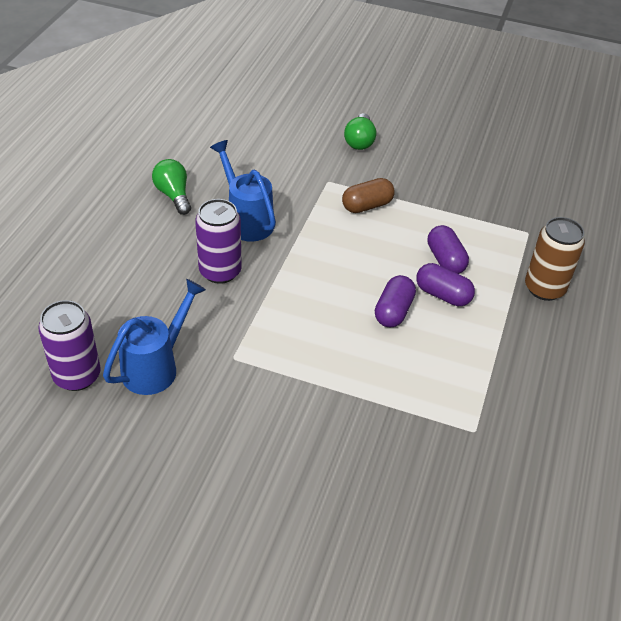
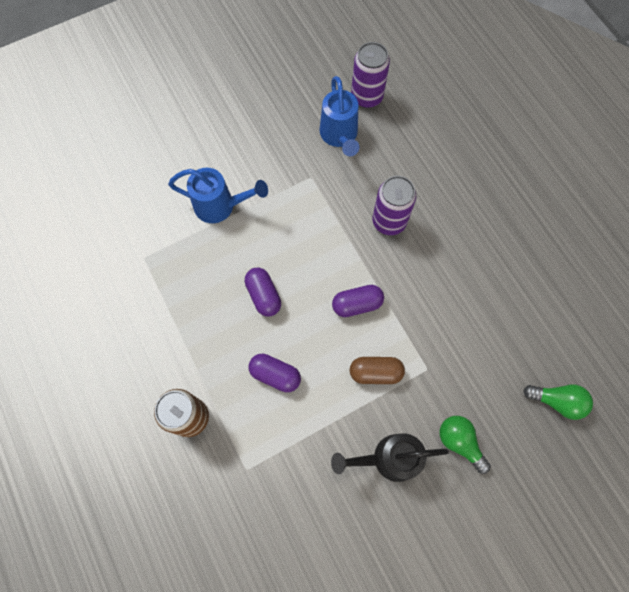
camera: 135 degrees right, 25 degrees up
(173, 195) = (493, 247): green light bulb -> green light bulb (557, 401)
(246, 220) = (427, 275): blue watering can -> blue watering can (220, 206)
(367, 206) = (375, 372): brown capsule -> brown capsule turned 75 degrees clockwise
(417, 167) = (389, 458): none -> black watering can
(443, 295) = (248, 340): purple capsule -> purple capsule (357, 304)

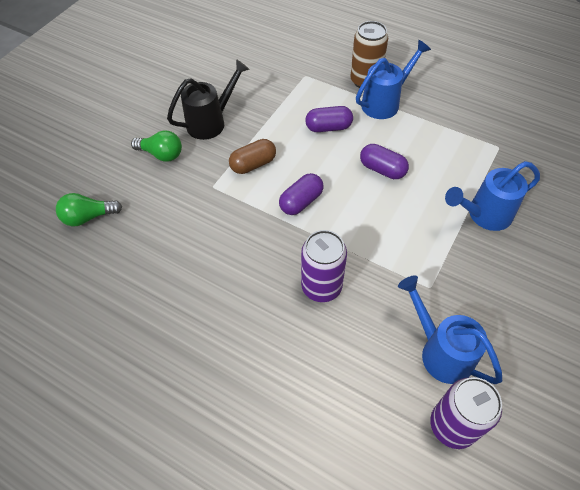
camera: 150 degrees right, 15 degrees down
(196, 373) = (384, 103): none -> blue watering can

